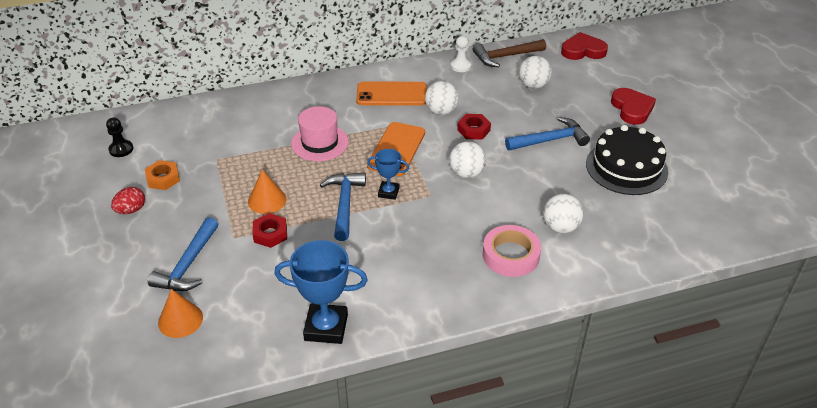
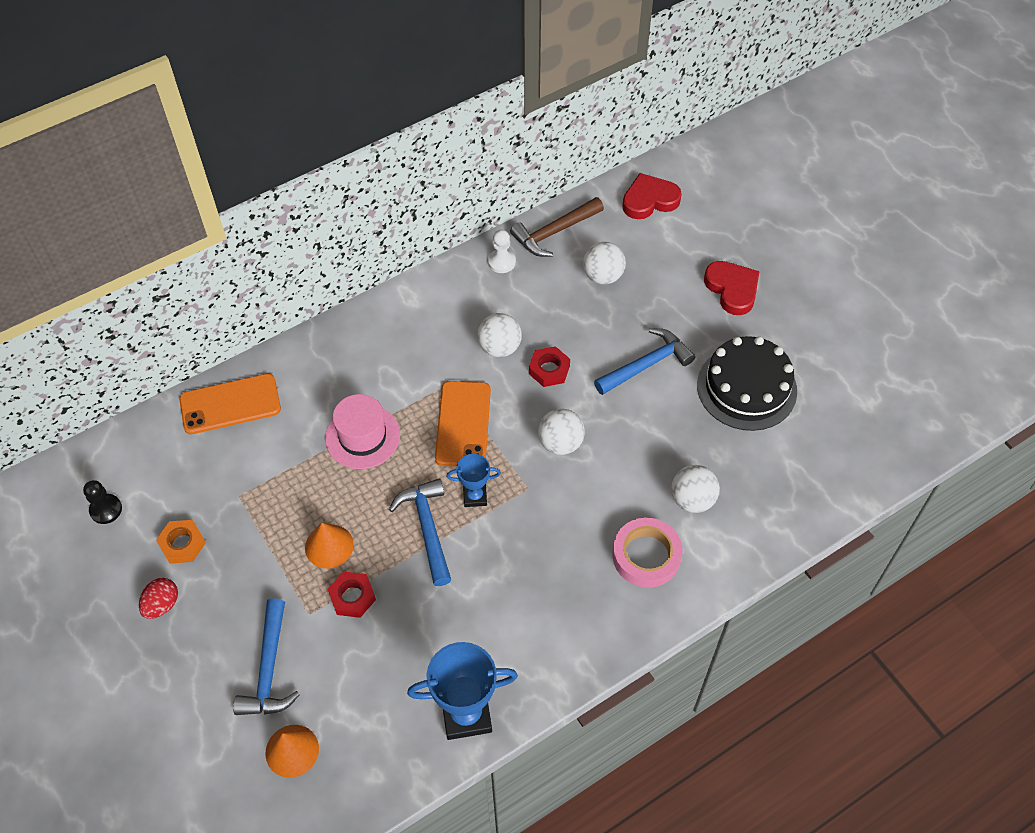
camera: 15 degrees left, 15 degrees up
(391, 94) = (428, 332): orange phone -> orange phone (230, 404)

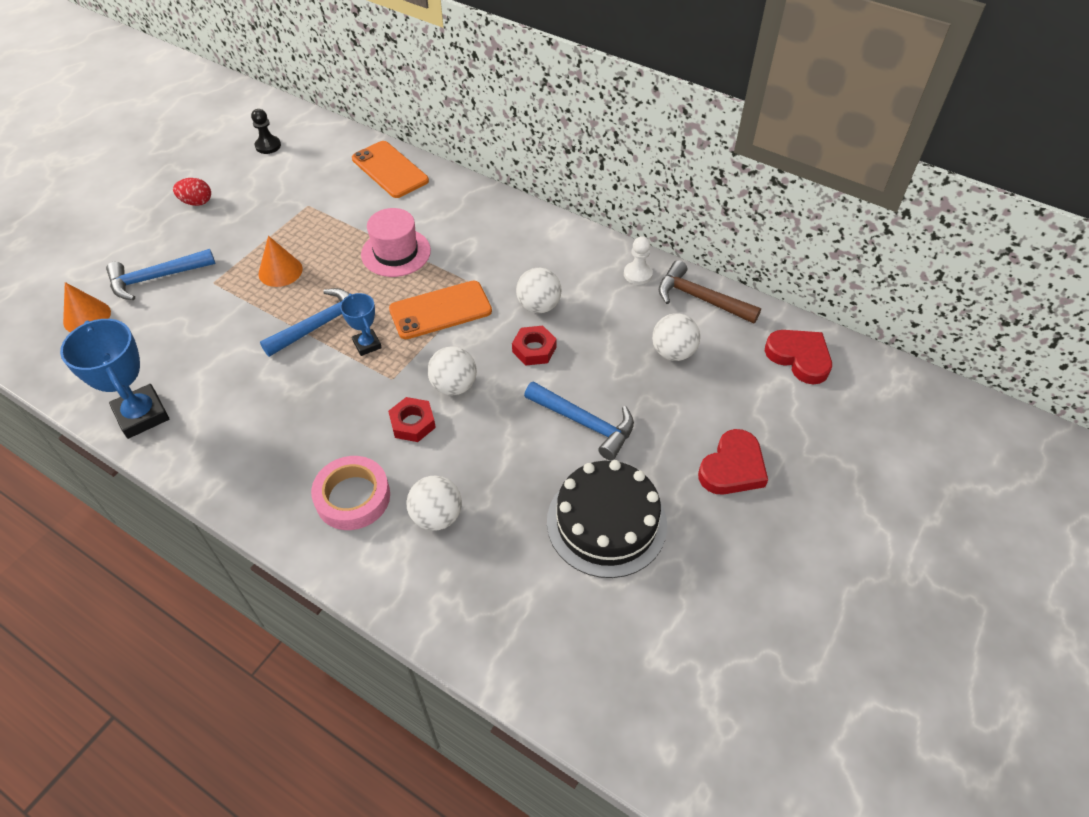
camera: 65 degrees right, 5 degrees down
(182, 544) = (252, 193): orange nut -> none
(352, 597) = (236, 302): red nut -> red nut (412, 423)

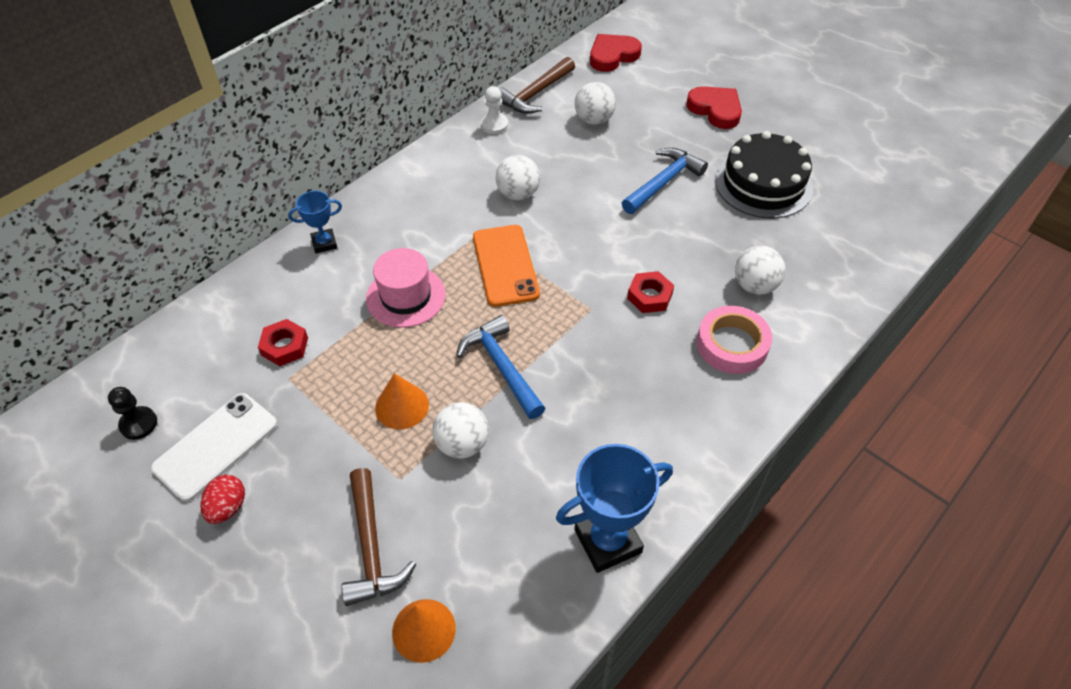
camera: 80 degrees left, 0 degrees up
(156, 278) = (371, 547): blue hammer -> brown hammer
(247, 185) = (216, 446): none -> white phone
(367, 344) = (540, 327): blue trophy -> blue trophy (324, 243)
(390, 170) = (255, 294): orange phone -> none
(454, 386) = (608, 263): white ball -> white ball (462, 444)
(534, 349) = (573, 203): red nut -> red nut (285, 346)

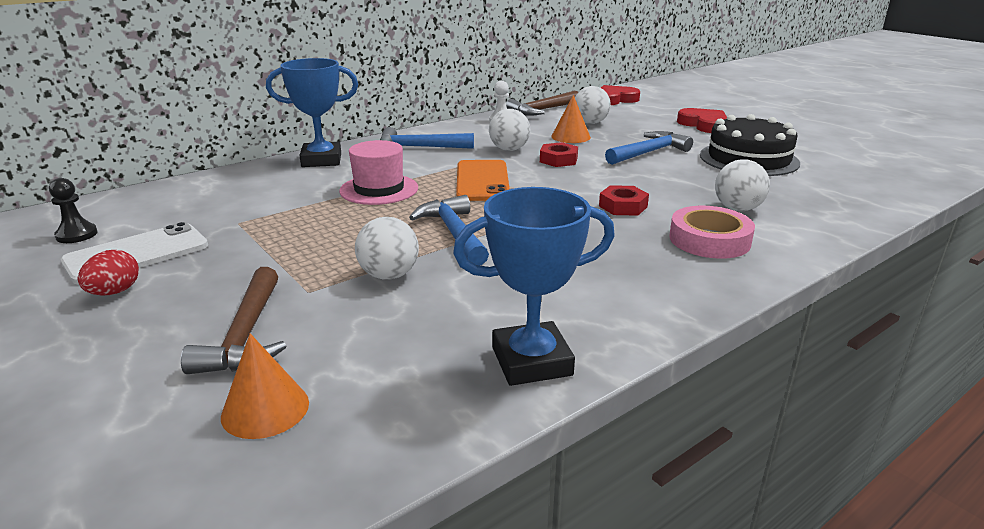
camera: 10 degrees right, 25 degrees down
(285, 346) = (248, 206): red nut -> red nut (558, 160)
(324, 243) = (321, 160): blue trophy -> blue trophy, size x1.79
(402, 406) = (339, 247): orange cone -> orange cone (570, 137)
(421, 202) = (419, 148): none -> blue hammer

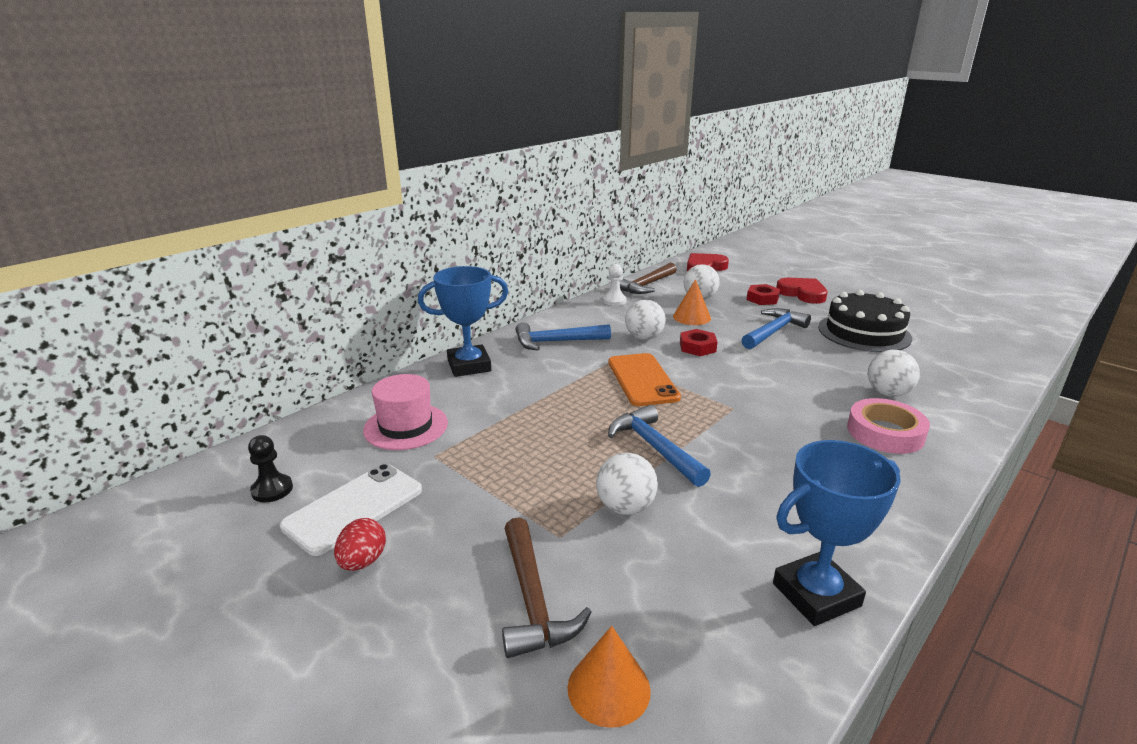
camera: 10 degrees left, 0 degrees up
(379, 189) = (549, 399): pink hat -> pink hat (406, 426)
(623, 206) = (788, 400): red nut -> red nut (762, 299)

